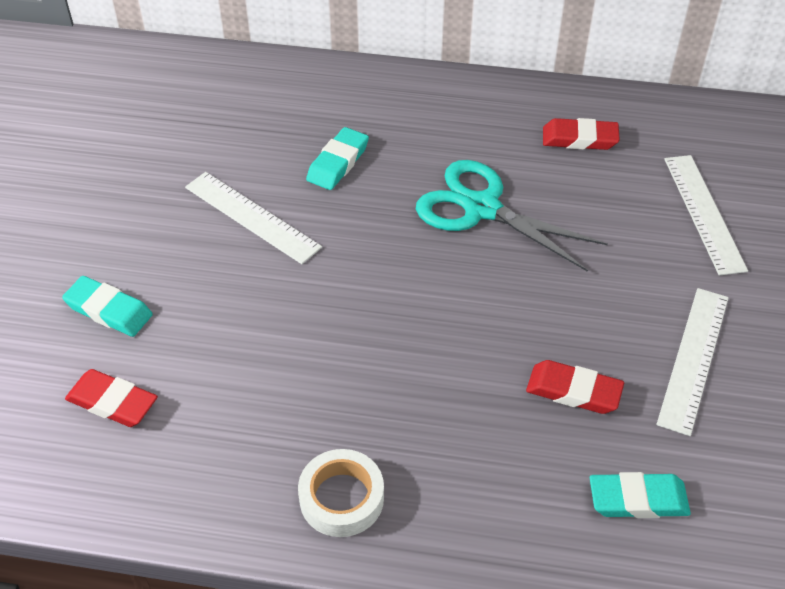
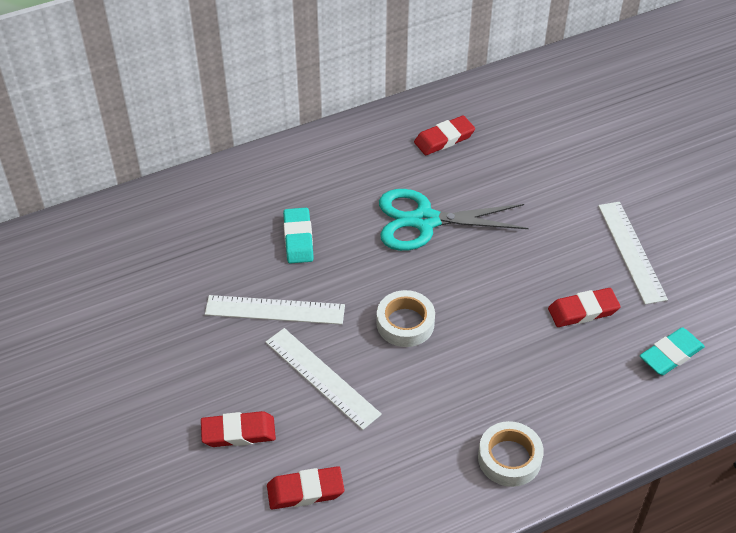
camera: 35 degrees left, 0 degrees up
(109, 310) = (238, 432): turquoise eraser -> red eraser
(365, 297) = (405, 323): none -> white tape
(704, 213) = (561, 152): white ruler -> white ruler (322, 377)

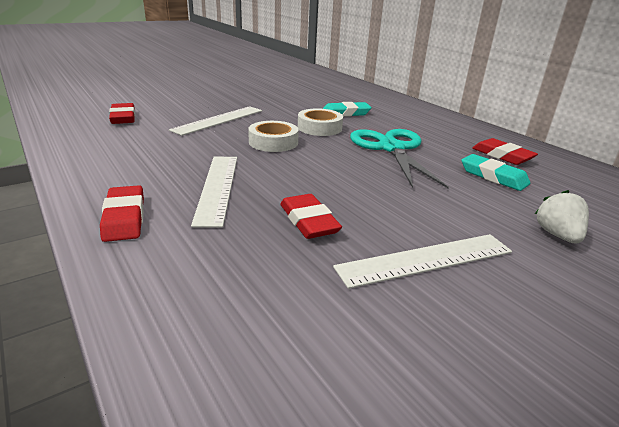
camera: 80 degrees right, 20 degrees down
(238, 432) = (177, 103): red eraser -> red eraser (124, 218)
(275, 310) = (278, 109): white ruler -> white ruler (217, 187)
(509, 458) = (117, 179): white tape -> white tape (319, 128)
(594, 167) = (557, 235): none -> white strawberry
(671, 354) = (245, 287): turquoise eraser -> turquoise eraser (493, 176)

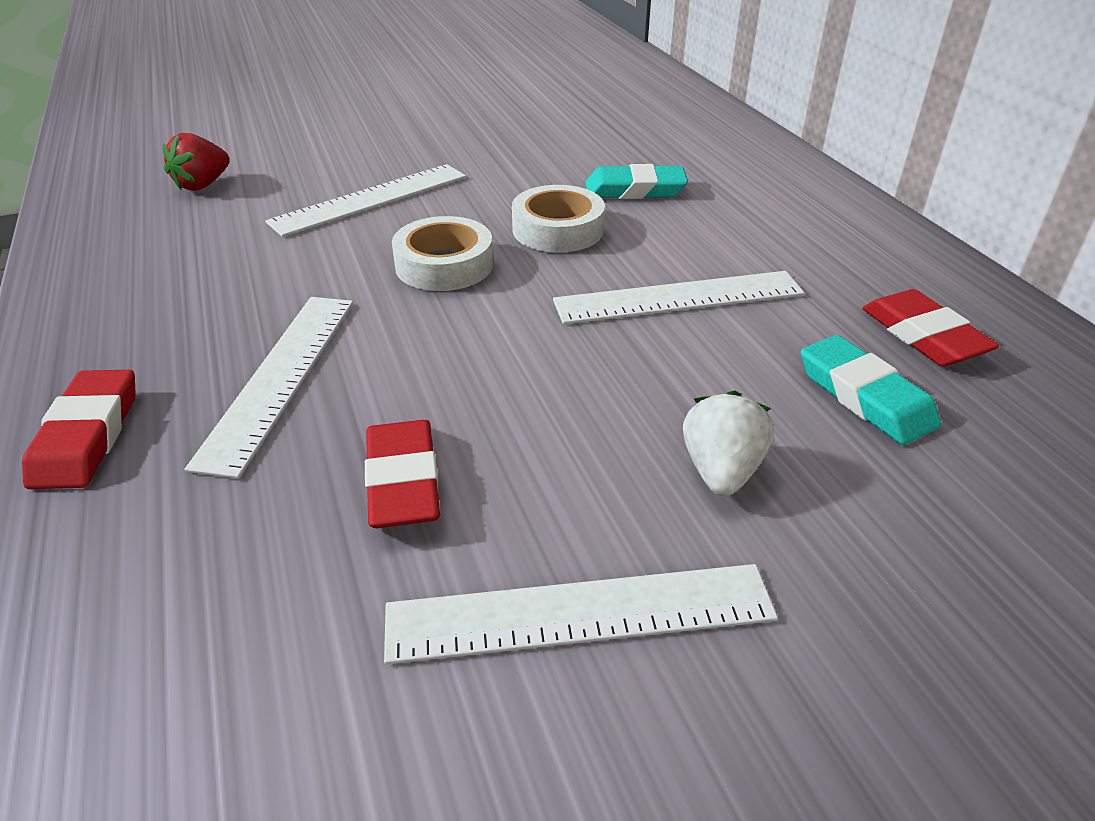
camera: 15 degrees right, 10 degrees up
(123, 117) = (203, 185): red eraser -> red strawberry
(391, 148) = (679, 297): turquoise scissors -> white ruler
(557, 235) = (915, 585): white strawberry -> white strawberry (721, 471)

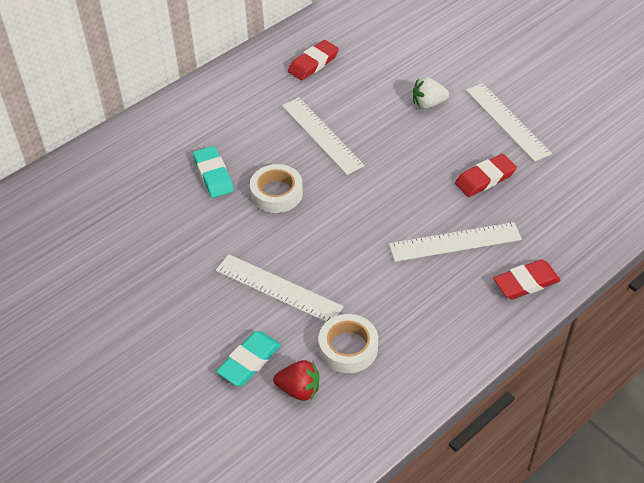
camera: 110 degrees left, 10 degrees up
(444, 265) = (336, 224): white tape -> white tape (348, 348)
(865, 396) = (364, 75): turquoise eraser -> turquoise eraser (249, 361)

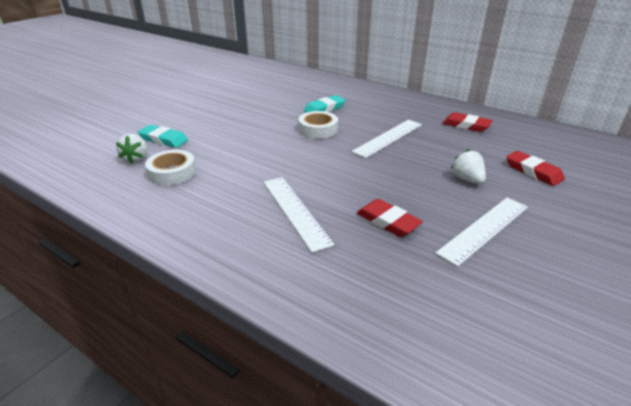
camera: 75 degrees right, 15 degrees down
(278, 288) = (227, 141): white ruler -> none
(299, 389) = (136, 159): red strawberry -> white strawberry
(526, 282) = (252, 260): red eraser -> red eraser (533, 171)

